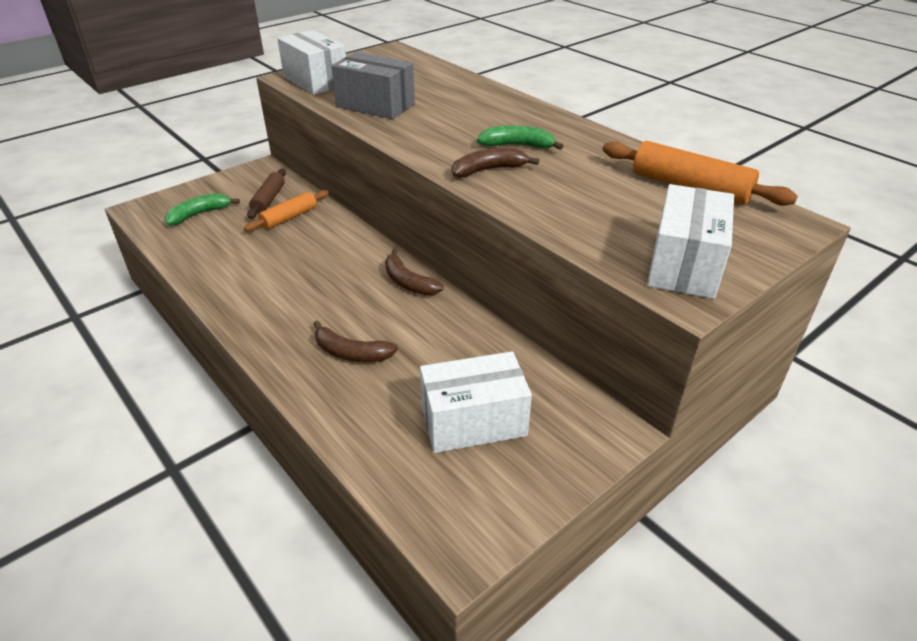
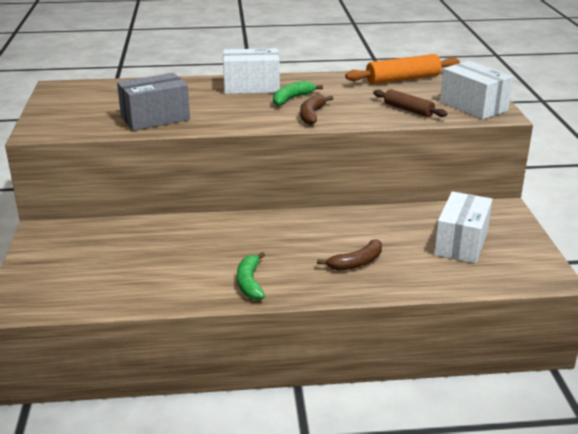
camera: 55 degrees left, 10 degrees down
(199, 214) = (76, 279): green banana -> green banana (250, 283)
(268, 199) = (103, 241): brown rolling pin -> brown rolling pin (408, 110)
(289, 217) = (147, 239): orange rolling pin -> none
(316, 81) = (66, 125): white box -> white box (251, 87)
(408, 282) = (302, 220): brown banana -> none

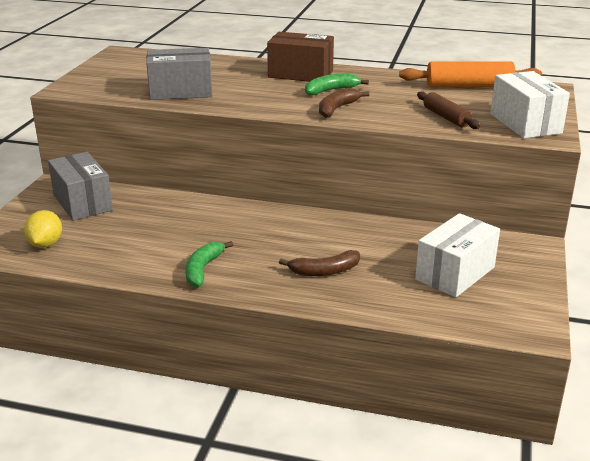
camera: 20 degrees right, 0 degrees up
(79, 289) = (45, 244): none -> yellow lemon
(85, 242) = (82, 202): none -> grey box
(251, 87) = (300, 74): white box -> brown box

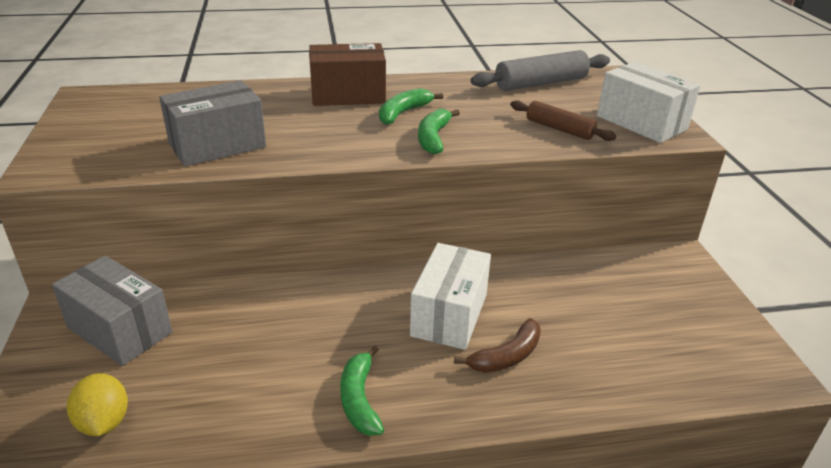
camera: 25 degrees left, 5 degrees up
(337, 109) = (433, 138): brown banana -> green banana
(455, 273) = (641, 317): white box -> white box (449, 315)
(469, 86) = (541, 83): orange rolling pin -> grey rolling pin

